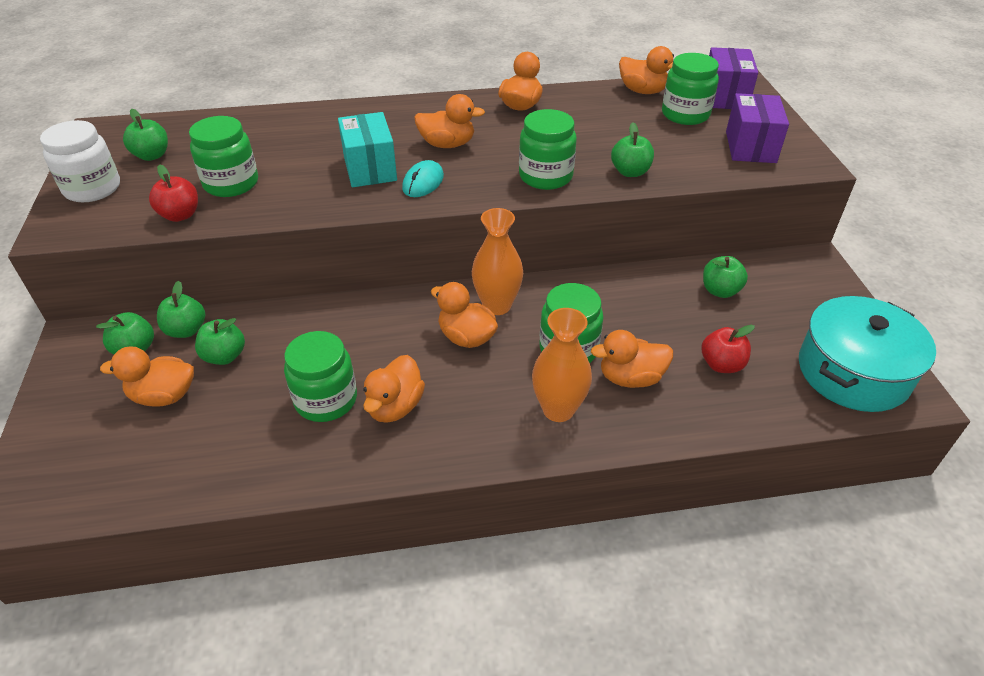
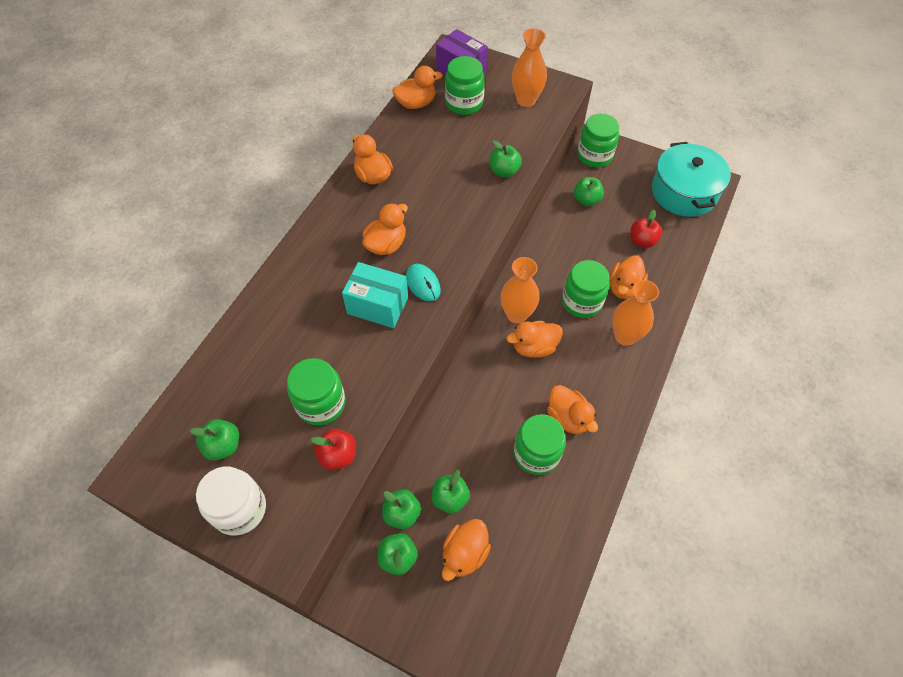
camera: 55 degrees left, 15 degrees up
(545, 176) = (473, 215): green jar -> green jar (594, 156)
(750, 147) = (526, 100): purple box -> orange vase

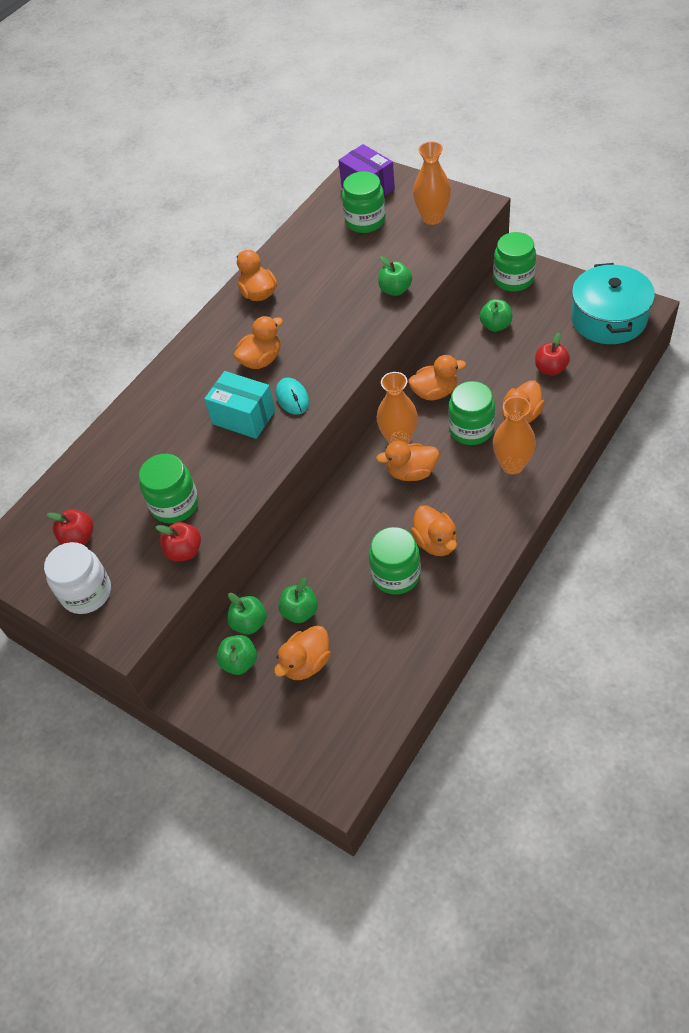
camera: 15 degrees right, 5 degrees down
(223, 446) = (78, 538): green apple -> red apple
(416, 103) = (314, 221): orange duck -> orange duck (435, 392)

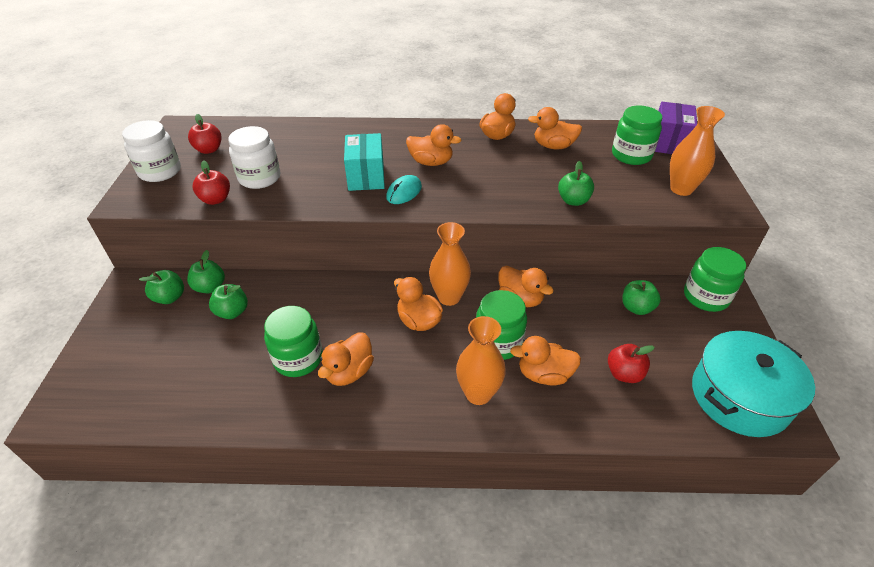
camera: 50 degrees right, 10 degrees down
(175, 504) = (259, 178): green jar -> white jar
(306, 663) = (180, 338): orange duck -> orange duck (553, 146)

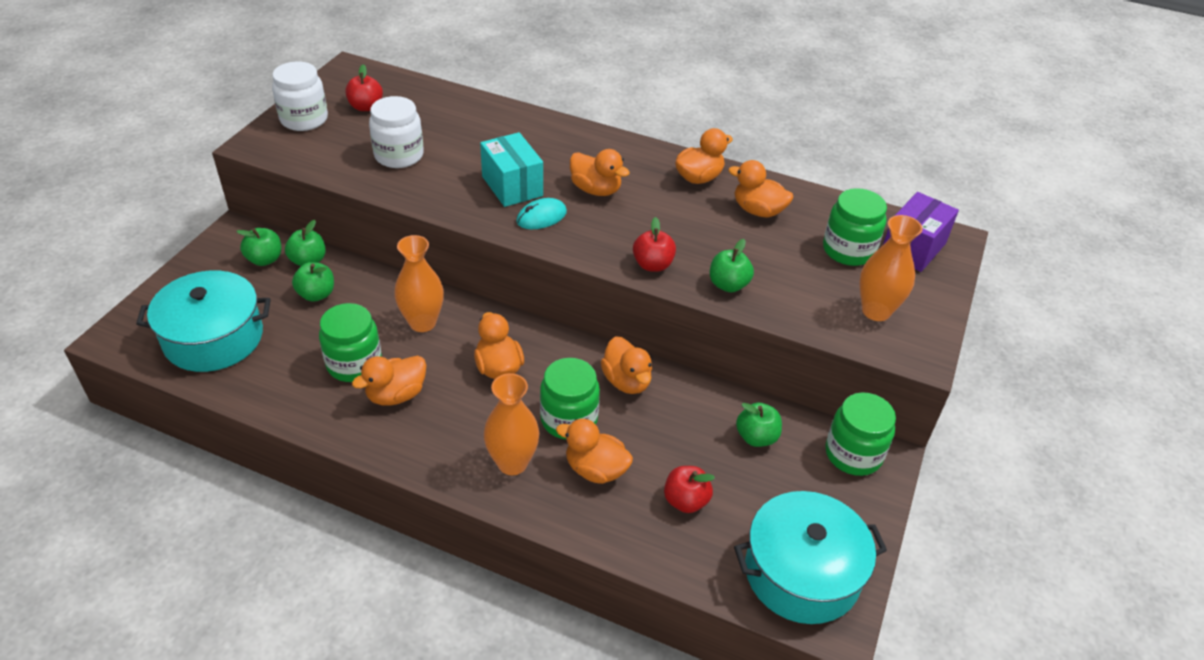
camera: 20 degrees right, 0 degrees up
(156, 379) = (213, 338): none -> turquoise pot
(216, 199) = (342, 168): red apple -> red apple (652, 265)
(366, 176) = (512, 186): turquoise box -> turquoise box turned 45 degrees counterclockwise
(449, 297) = (548, 353): orange vase -> orange vase (422, 323)

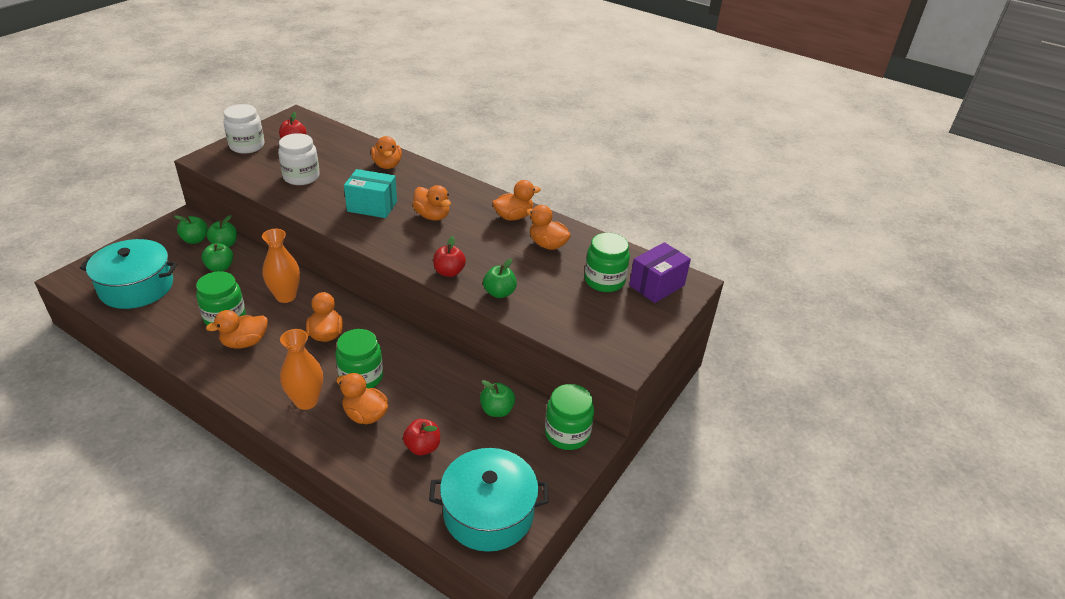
camera: 10 degrees right, 5 degrees down
(512, 186) = (372, 206): turquoise box -> turquoise box turned 60 degrees counterclockwise
(541, 217) = (383, 229): turquoise mouse -> none
(626, 381) = (416, 357): orange duck -> orange duck (387, 165)
(876, 311) = (605, 326): orange vase -> none

